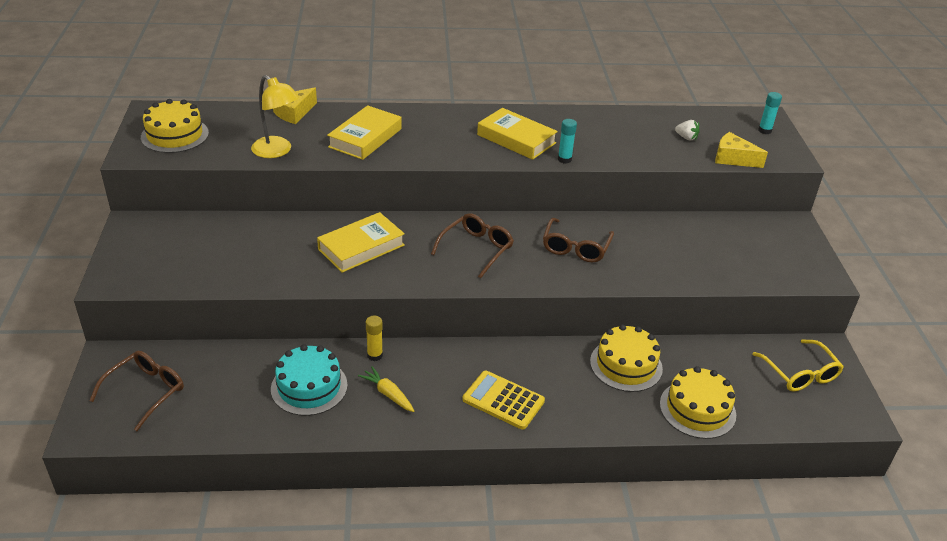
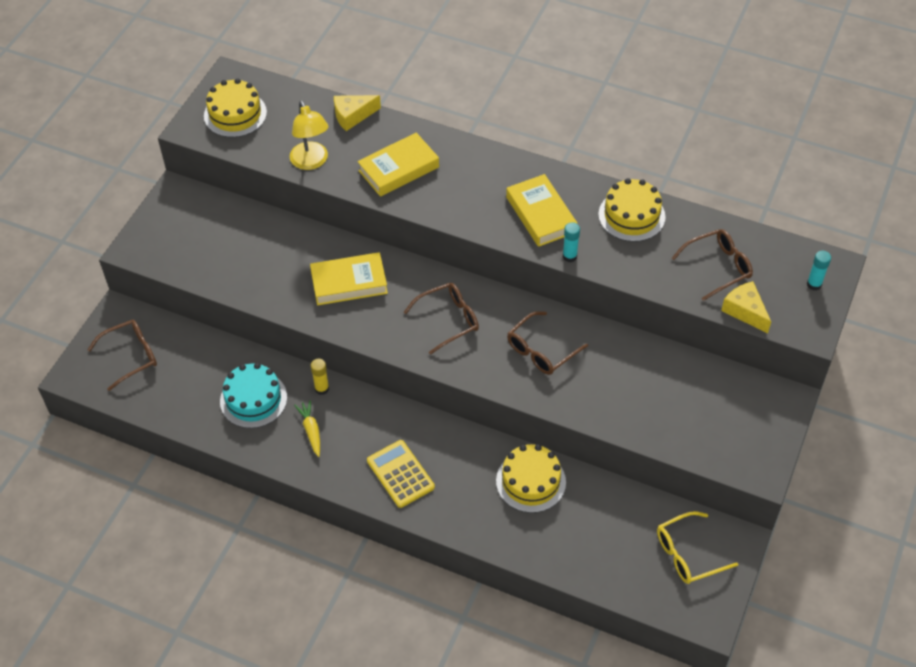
camera: 30 degrees right, 15 degrees up
(686, 138) = (718, 267): white strawberry -> brown glasses
(697, 409) = (562, 550): yellow cake -> yellow cake (631, 215)
(800, 373) = (688, 554): yellow glasses -> yellow glasses turned 60 degrees clockwise

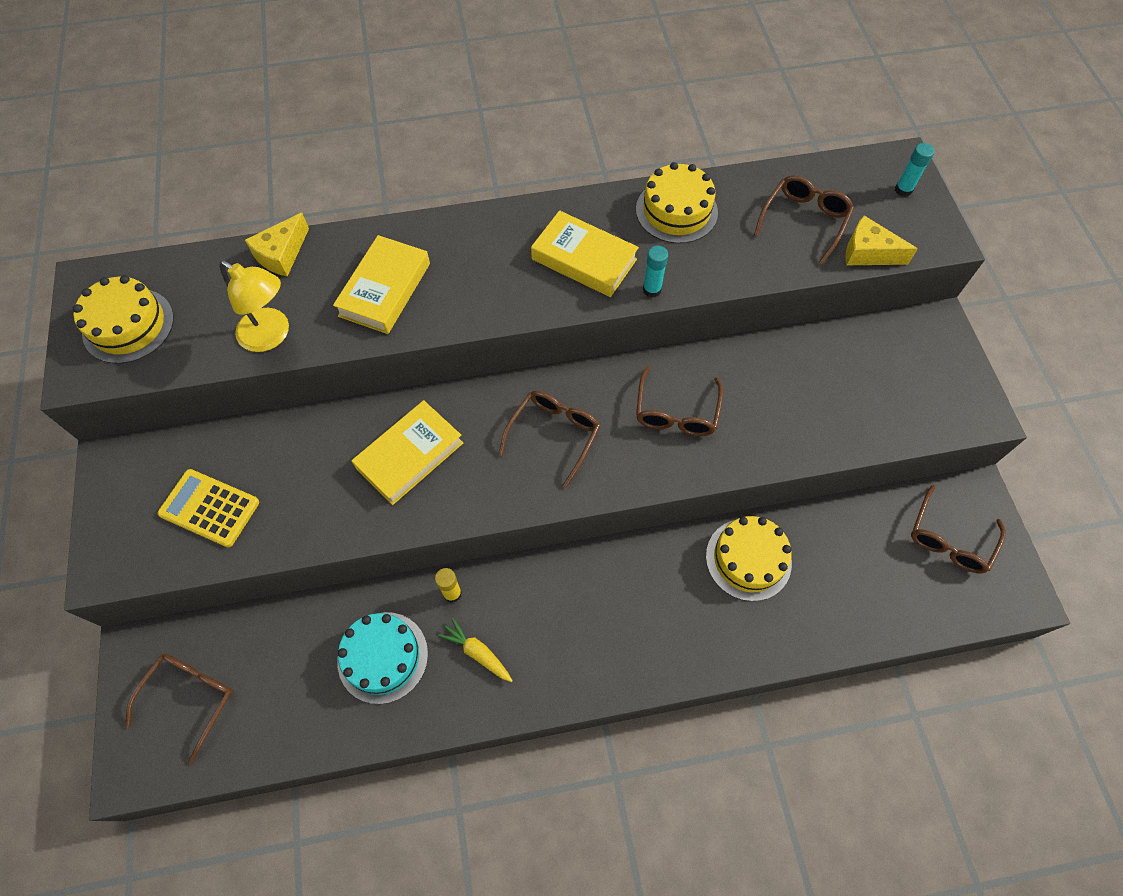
camera: 35 degrees left, 10 degrees up
(400, 474) = (613, 640): yellow calculator -> yellow calculator (209, 508)
(688, 554) = (949, 539): yellow glasses -> brown glasses

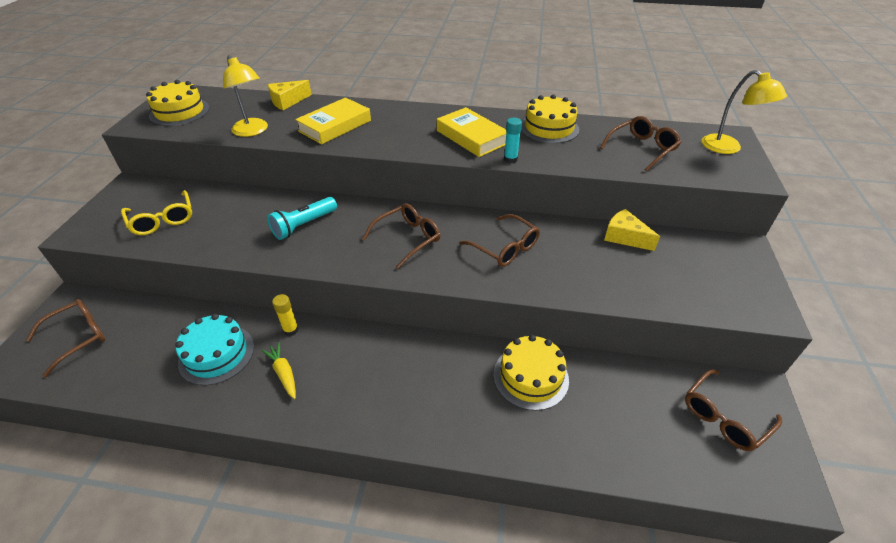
camera: 20 degrees right, 20 degrees down
(209, 508) = (162, 220): yellow calculator -> yellow glasses
(409, 455) = (303, 225): yellow book -> turquoise flashlight
(676, 412) = (505, 248): brown glasses -> brown glasses turned 75 degrees counterclockwise
(868, 253) = (687, 173): yellow cheese -> yellow cheese (624, 237)
(903, 190) = (728, 148): turquoise glue stick -> yellow lamp

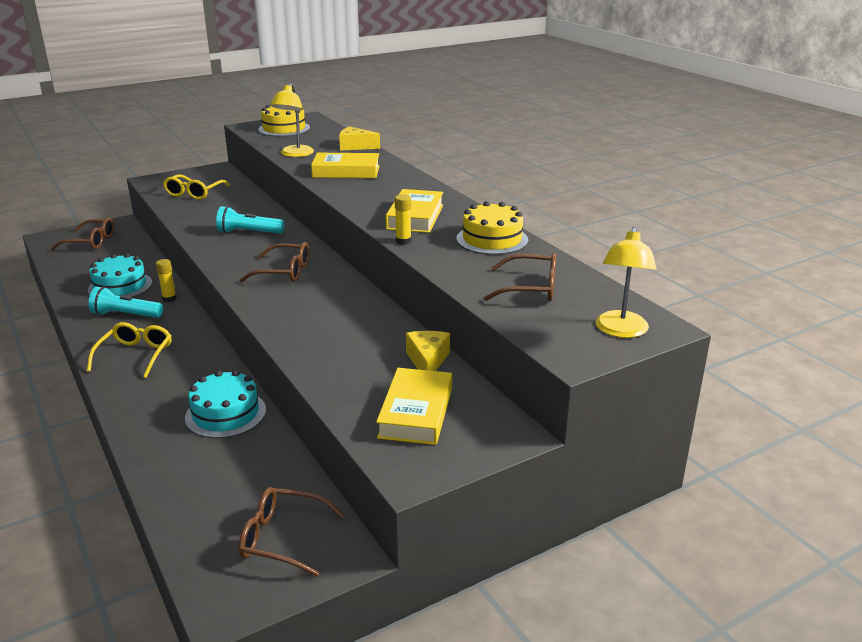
camera: 50 degrees right, 15 degrees down
(283, 373) = (126, 315): yellow carrot -> turquoise flashlight
(372, 397) = (135, 355): none -> yellow glasses
(505, 248) = (327, 312): brown glasses -> none
(510, 159) = (403, 241): turquoise glue stick -> yellow glue stick
(530, 377) = (225, 414): yellow cake -> turquoise cake
(691, 273) = (416, 412): none -> yellow book

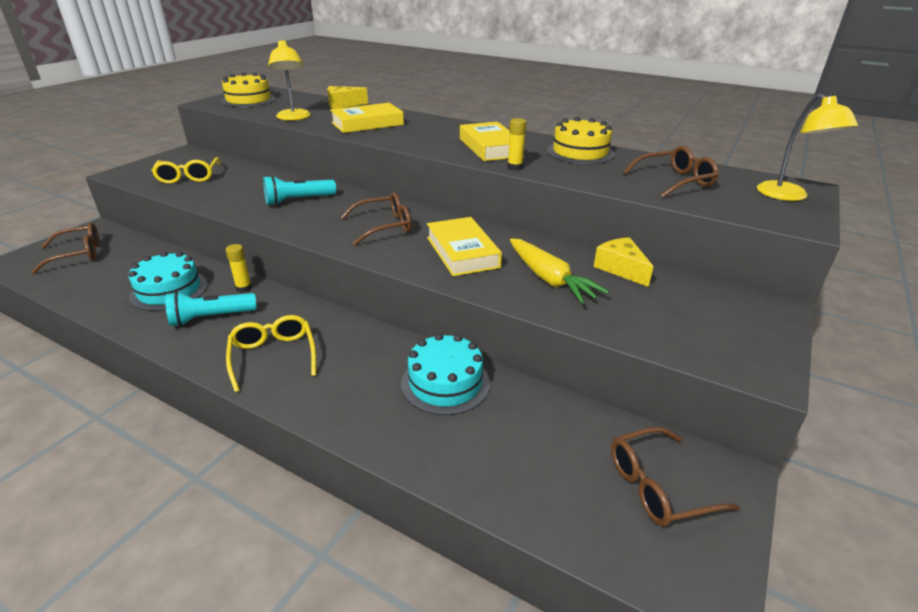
camera: 30 degrees left, 5 degrees up
(352, 351) = (549, 279): none -> yellow carrot
(416, 412) = (681, 315): yellow book -> yellow book (462, 252)

